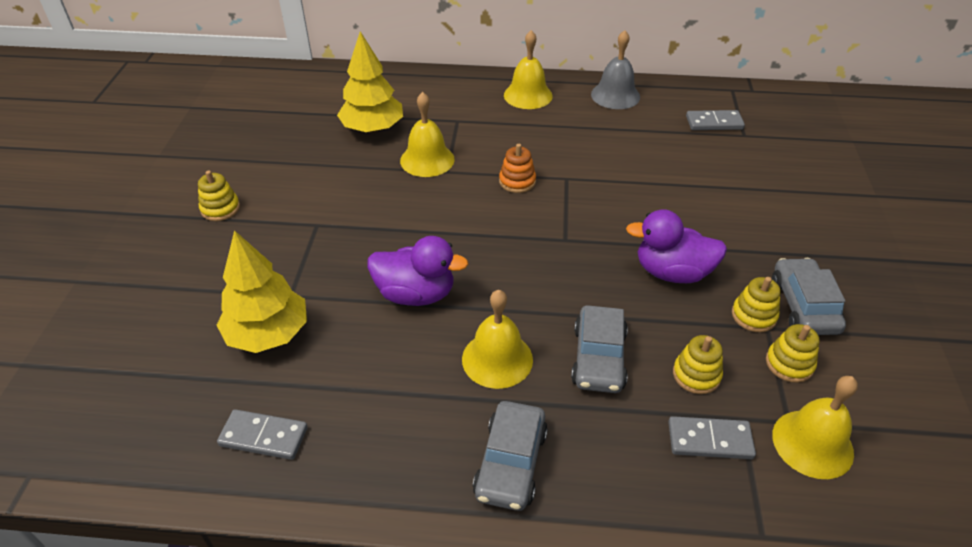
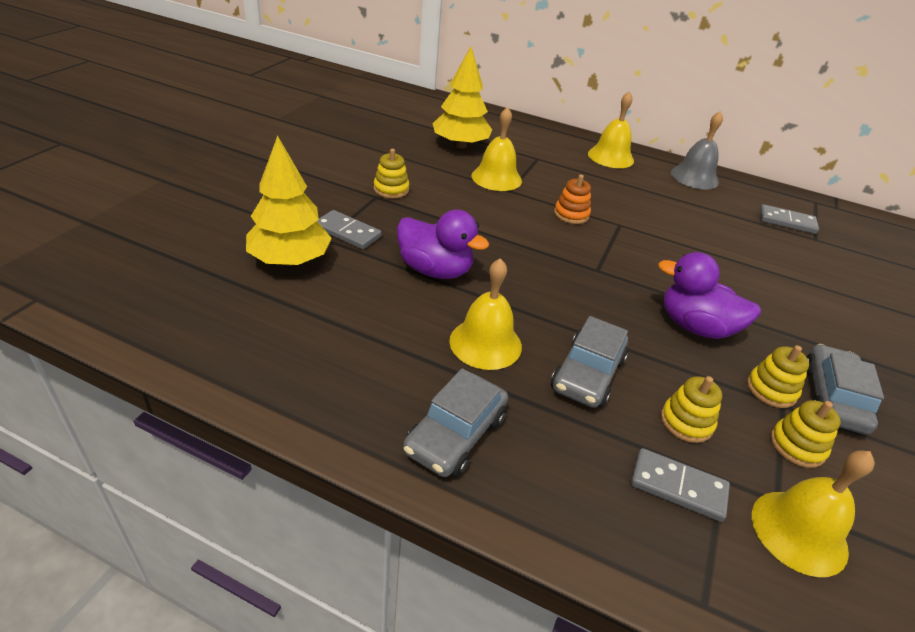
camera: 15 degrees right, 5 degrees down
(220, 209) = (303, 164): yellow stacking toy -> yellow stacking toy (391, 189)
(264, 436) = (240, 334): grey domino -> grey domino (347, 232)

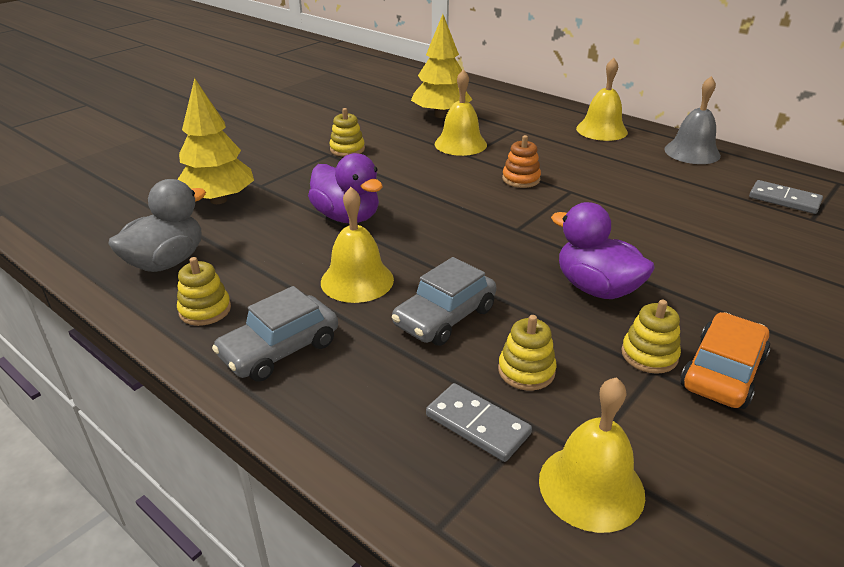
camera: 20 degrees right, 5 degrees down
(276, 344) = (166, 262): none -> grey duck
(347, 232) = (284, 181): grey domino -> none
(797, 446) = (645, 410): yellow stacking toy -> yellow stacking toy (205, 310)
(832, 398) = (722, 372): grey car -> orange car

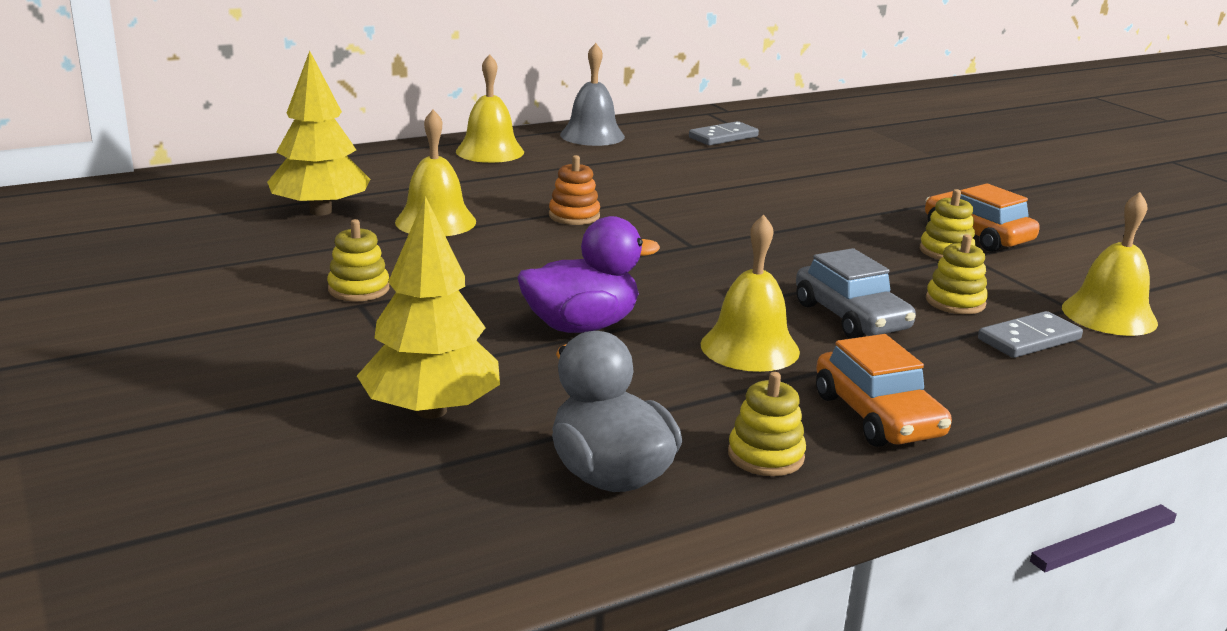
camera: 70 degrees left, 10 degrees down
(280, 349) = (877, 416): grey car -> orange car
(596, 288) = (833, 242): purple duck -> none

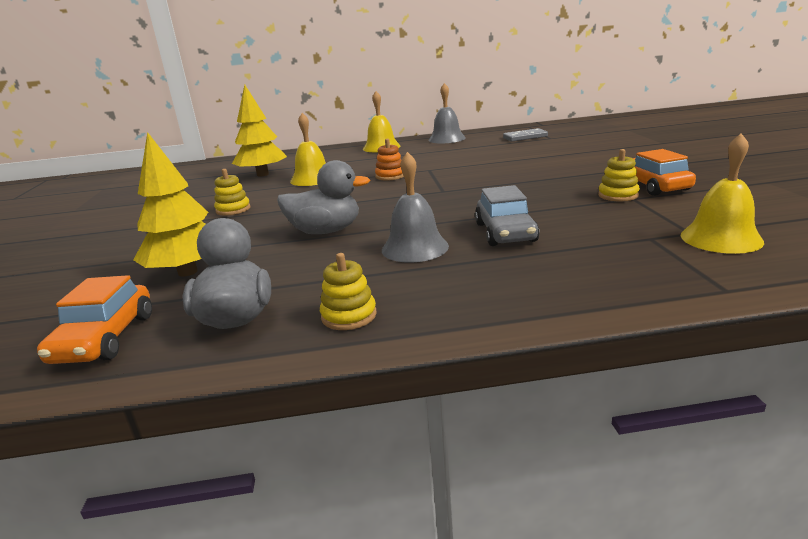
camera: 25 degrees right, 0 degrees up
(581, 326) = (325, 231): purple duck -> grey duck
(749, 347) = (415, 248): yellow bell -> grey bell
(877, 416) = (458, 296): orange car -> orange car (105, 338)
(955, 302) = (594, 226): yellow stacking toy -> none
(1029, 339) = (633, 252): grey domino -> none

